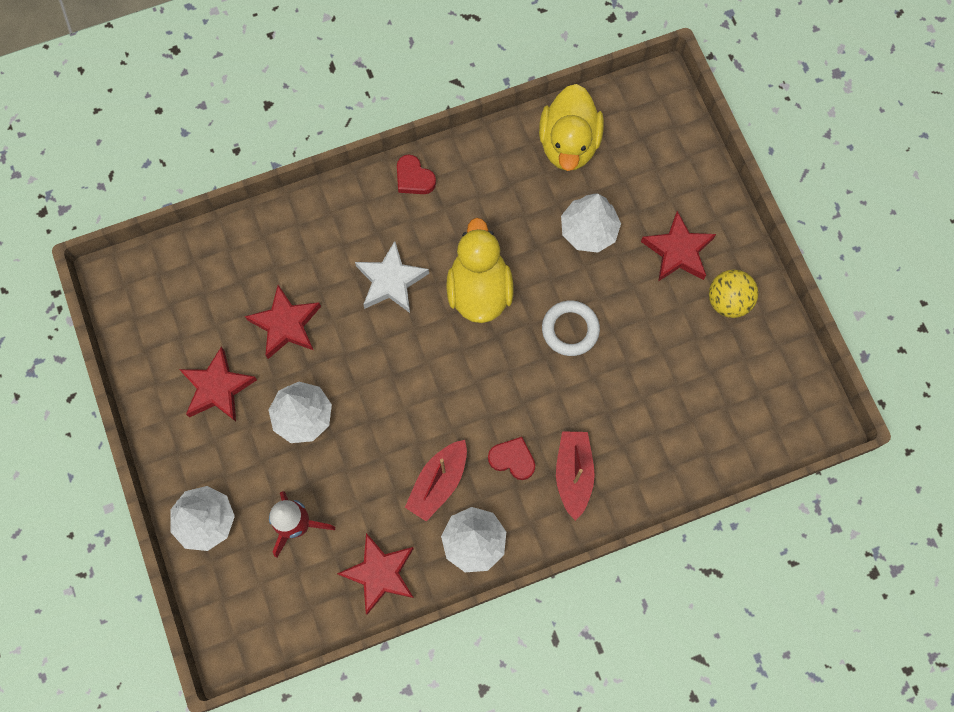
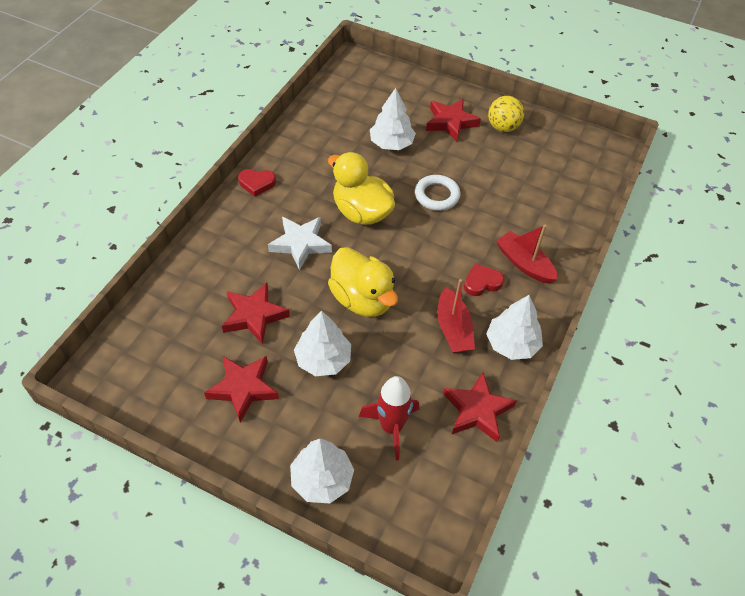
camera: 45 degrees left, 20 degrees down
(568, 144) = (333, 112): yellow duck -> yellow duck (362, 299)

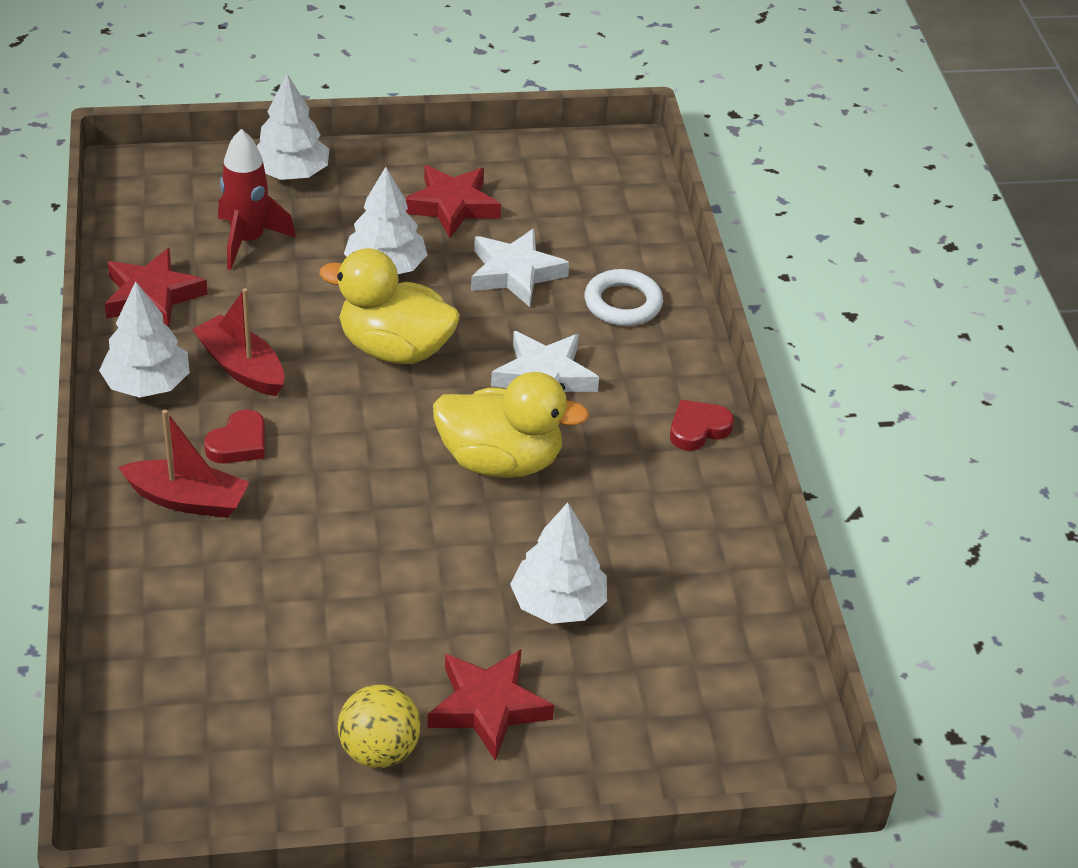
camera: 145 degrees right, 10 degrees down
(254, 316) = (515, 273): red star -> white star
(437, 195) = (404, 545): white ring -> white ring (623, 303)

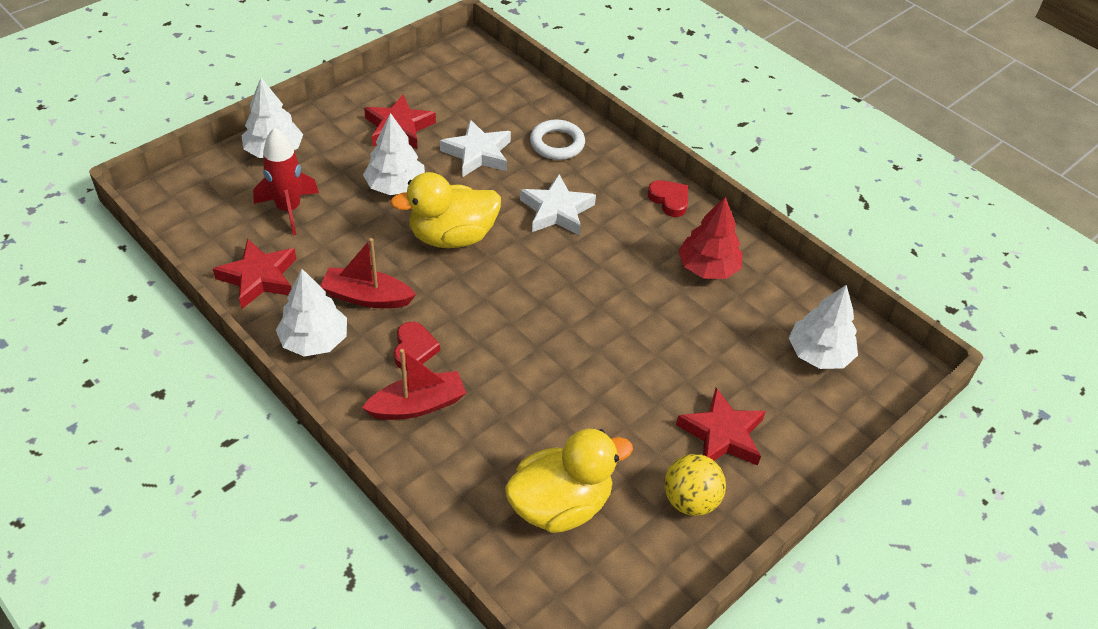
camera: 35 degrees left, 5 degrees up
(500, 461) = (582, 276): yellow duck -> yellow duck (560, 505)
(558, 603) = (698, 347): white tree -> white tree (819, 354)
(665, 526) = (708, 268): none -> red tree
(698, 429) = (669, 200): red heart -> red heart turned 120 degrees clockwise

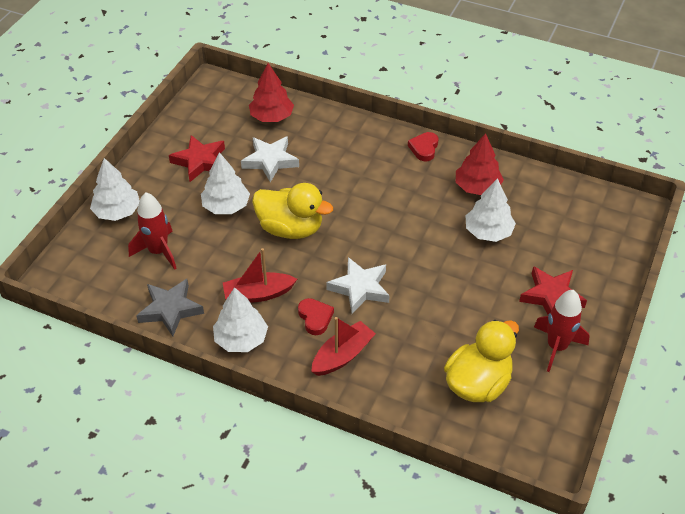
camera: 20 degrees left, 0 degrees up
(259, 278) = (170, 310): red star -> grey star
(452, 236) = (290, 228): yellow duck -> yellow duck turned 120 degrees counterclockwise
(511, 105) = (271, 117): none -> red tree
(556, 211) = (352, 183): white star -> white star (360, 288)
(557, 143) = (322, 134): white ring -> none
(669, 200) = (424, 148): red heart -> red heart turned 105 degrees counterclockwise
(690, 500) = (556, 347): yellow ball -> red rocket
(819, 354) = (580, 219): white tree -> white tree (488, 232)

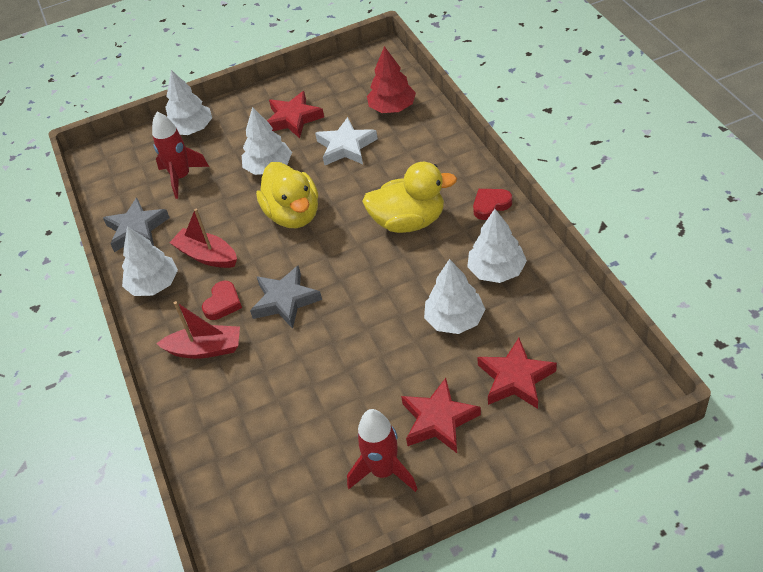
camera: 50 degrees right, 0 degrees up
(360, 288) = (285, 300): white star -> grey star
(477, 187) = (496, 270): red tree -> white tree
(478, 383) = (276, 452): yellow duck -> yellow duck (409, 221)
(565, 244) = (515, 378): none -> red star

